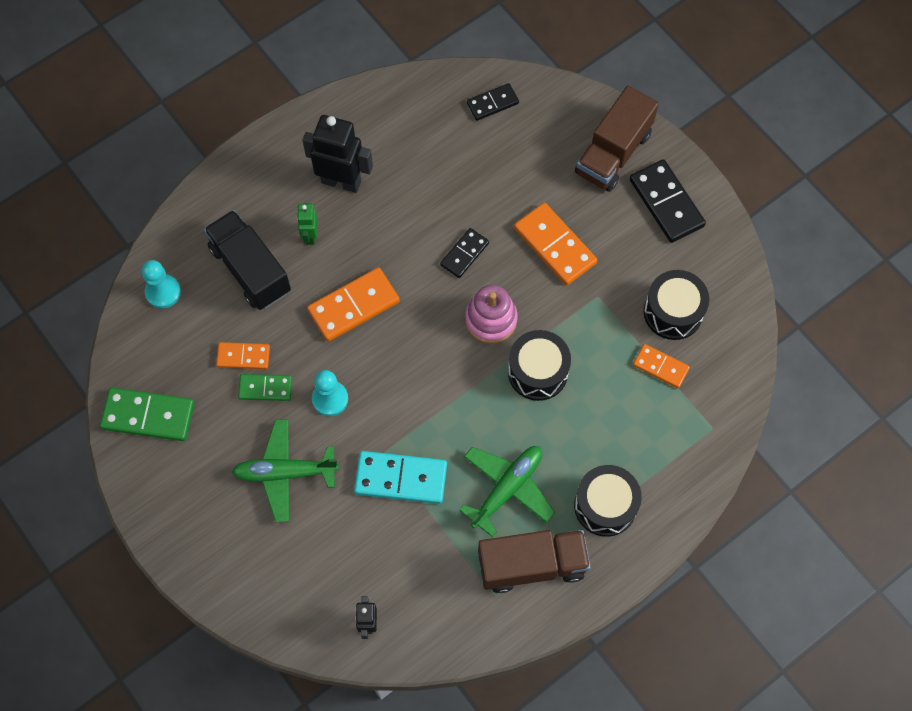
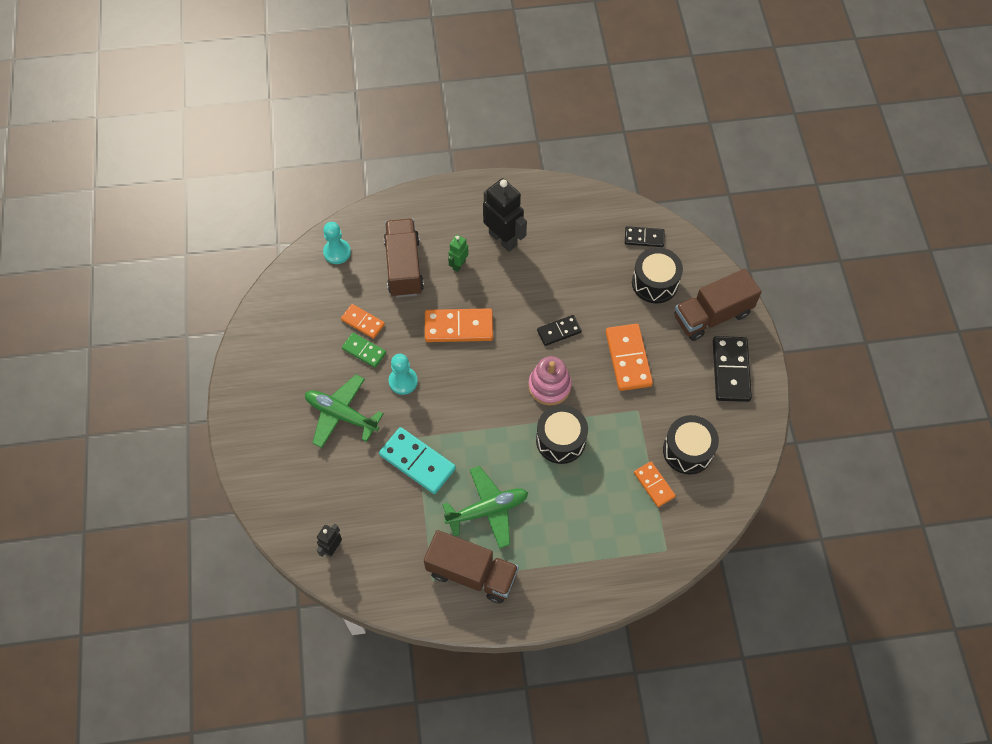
camera: 30 degrees right, 5 degrees down
(148, 416) = (276, 328): green domino -> none
(250, 269) = (404, 267): black truck -> brown truck
(605, 505) = (551, 561): black drum -> black drum (655, 283)

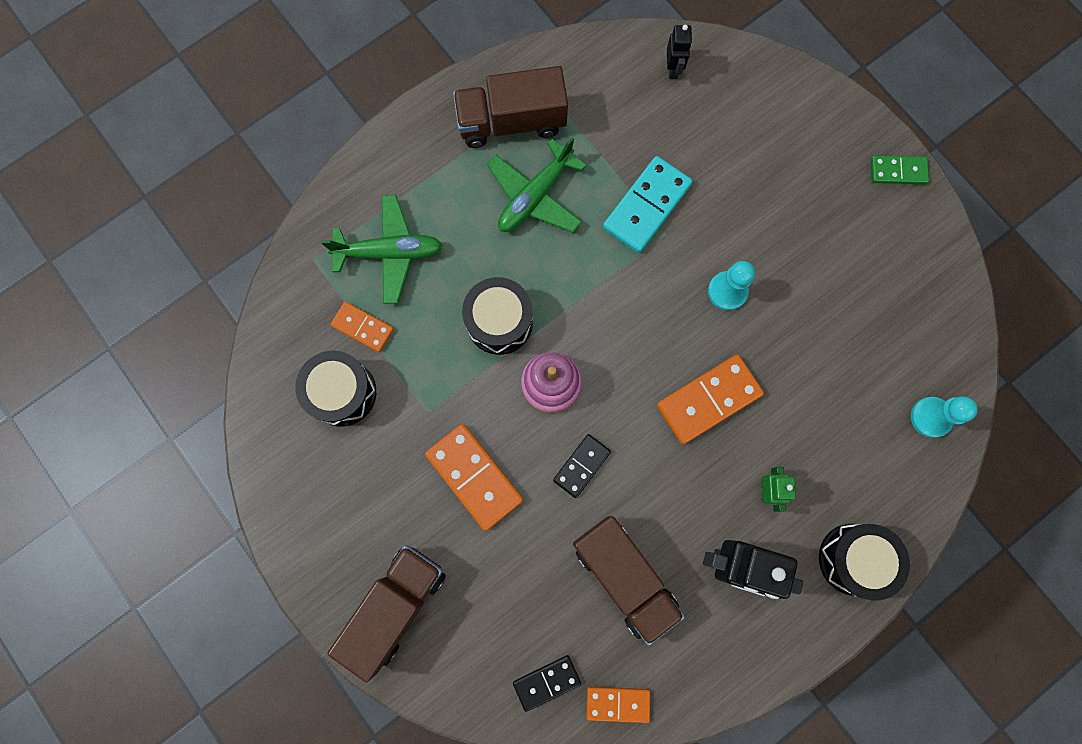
camera: 150 degrees right, 15 degrees up
(341, 414) = (768, 212): green plane -> green plane (389, 252)
(363, 322) = (828, 339): orange domino -> orange domino (618, 703)
(364, 351) = (799, 303): green domino -> green domino (898, 171)
(404, 267) = (832, 446): brown truck -> brown truck (624, 576)
(417, 462) = (646, 206): turquoise domino -> turquoise domino turned 60 degrees counterclockwise
(655, 283) = (495, 614): black drum -> black drum (853, 559)
(730, 370) = (336, 535): black domino -> none

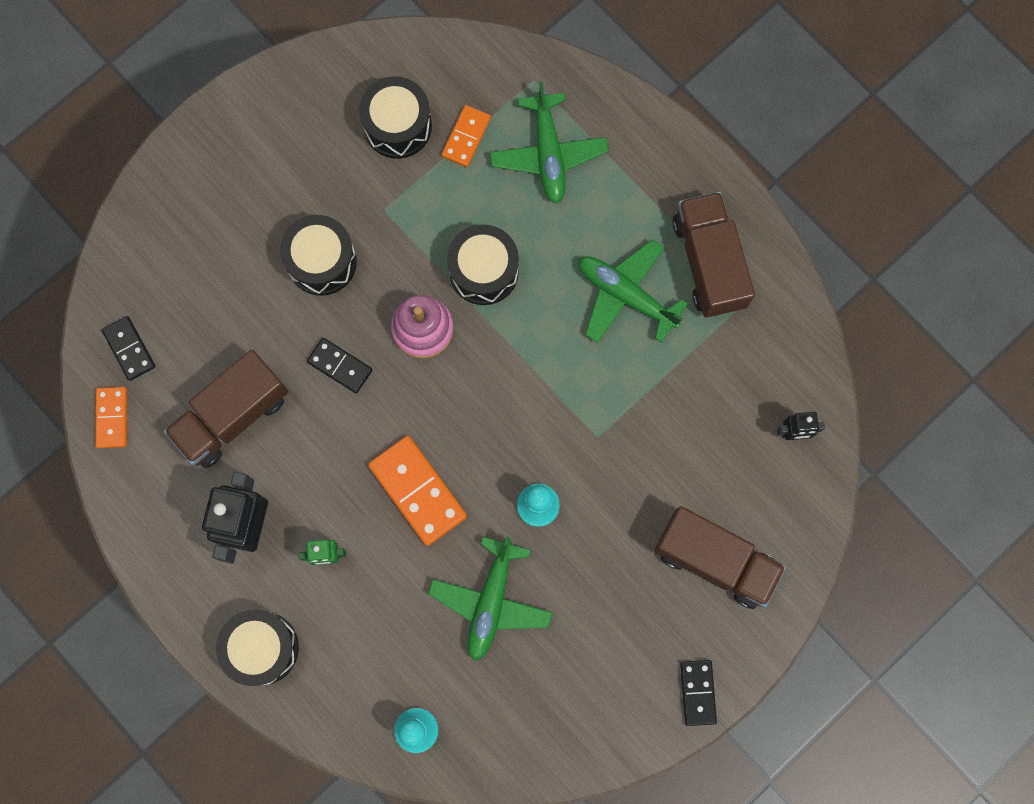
camera: 85 degrees right, 0 degrees up
(395, 606) = (193, 201): brown truck -> brown truck (715, 560)
(474, 477) = (322, 261): orange domino -> black drum
(646, 206) = (626, 413): turquoise domino -> none
(814, 341) = (491, 601): none -> green plane
(898, 171) = (697, 692): green domino -> black domino

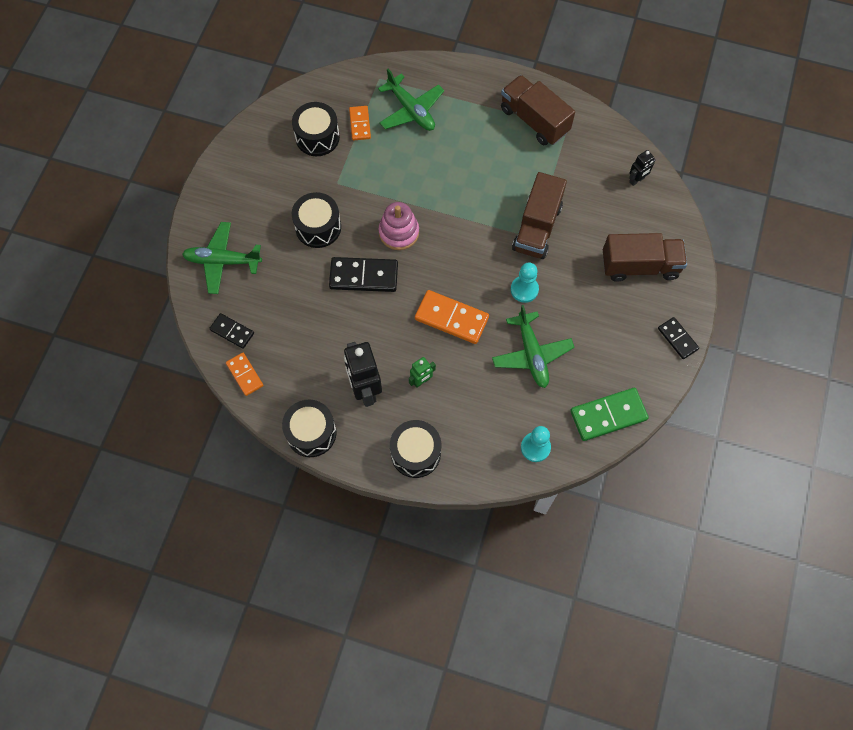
camera: 30 degrees left, 10 degrees down
(232, 416) = (317, 335): brown truck -> brown truck (537, 227)
(340, 366) = (363, 276): black domino -> black domino, size x1.67
(483, 271) = (414, 186): black drum -> black drum (311, 433)
(537, 743) = (608, 415): none -> green domino
(626, 295) = (500, 158): green plane -> green plane (222, 261)

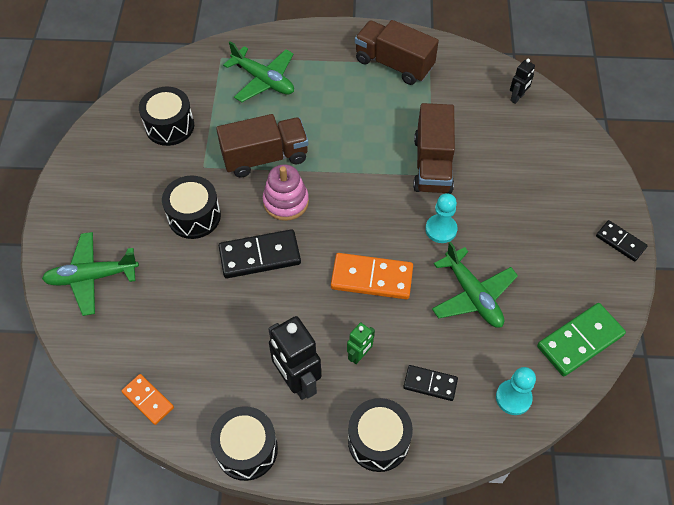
camera: 15 degrees left, 10 degrees down
(232, 331) = (121, 353): black domino -> black domino (430, 383)
(360, 124) = (213, 104): orange domino -> none
(639, 266) = (552, 178): brown truck -> brown truck (265, 157)

